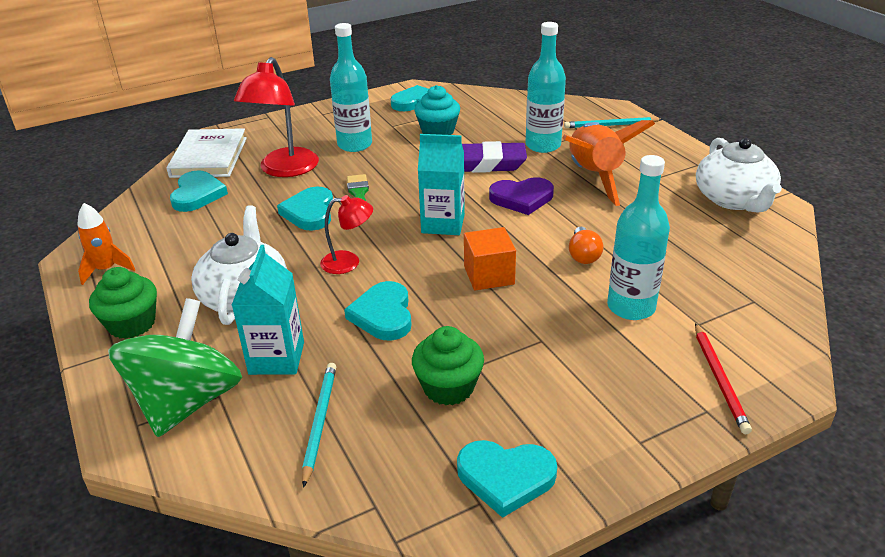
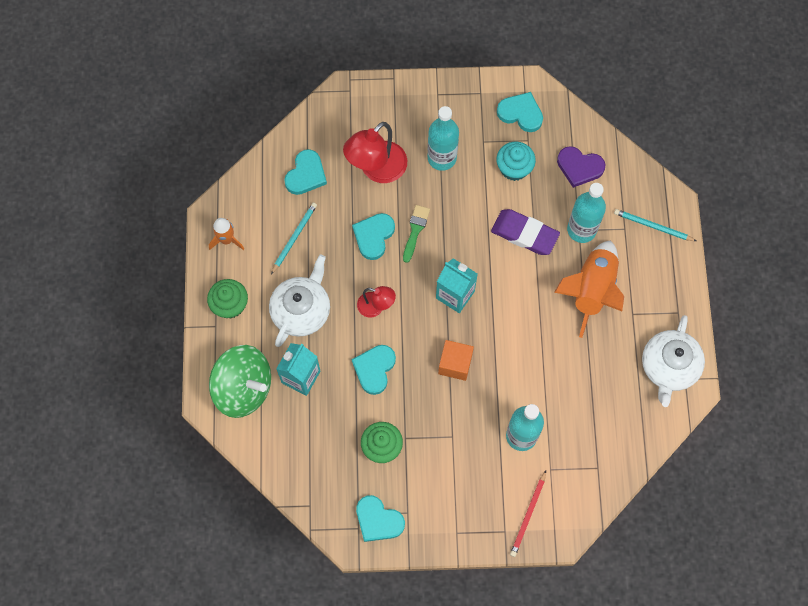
camera: 25 degrees right, 35 degrees up
(187, 401) = (244, 388): green spinning top -> green spinning top turned 75 degrees clockwise
(209, 157) = (329, 123): white book -> none
(319, 422) = (305, 438): turquoise pencil -> turquoise pencil (294, 238)
(522, 198) = (524, 291): purple heart -> purple heart (579, 167)
(583, 255) = (525, 374): orange light bulb -> none

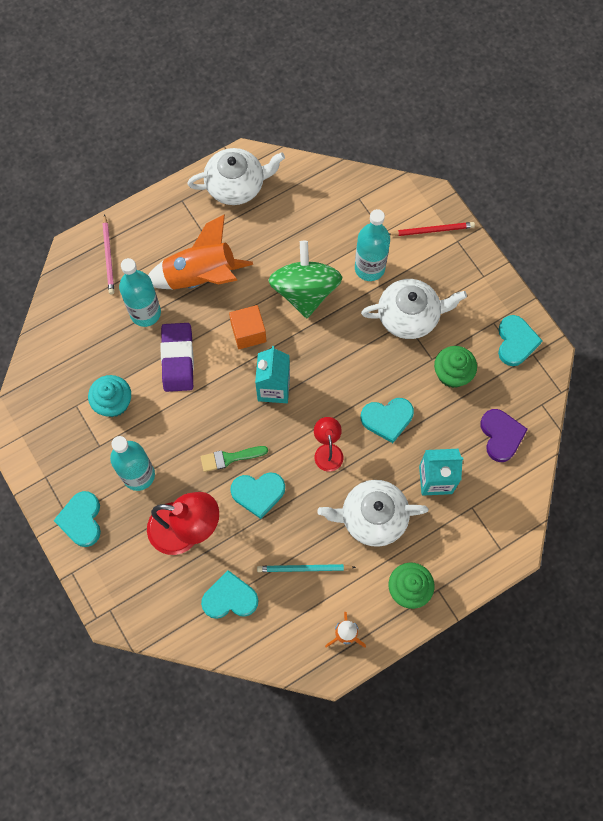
camera: 120 degrees left, 0 degrees up
(244, 388) = (479, 525): green spinning top -> green spinning top (305, 291)
(455, 364) = (339, 353): orange cube -> orange cube (248, 333)
(456, 443) = (409, 316): none -> white teapot
(520, 113) = (49, 427): turquoise heart -> turquoise heart (81, 520)
(579, 167) = (81, 345): purple heart -> purple heart (501, 435)
(653, 226) = (108, 256): turquoise pencil -> pink pencil

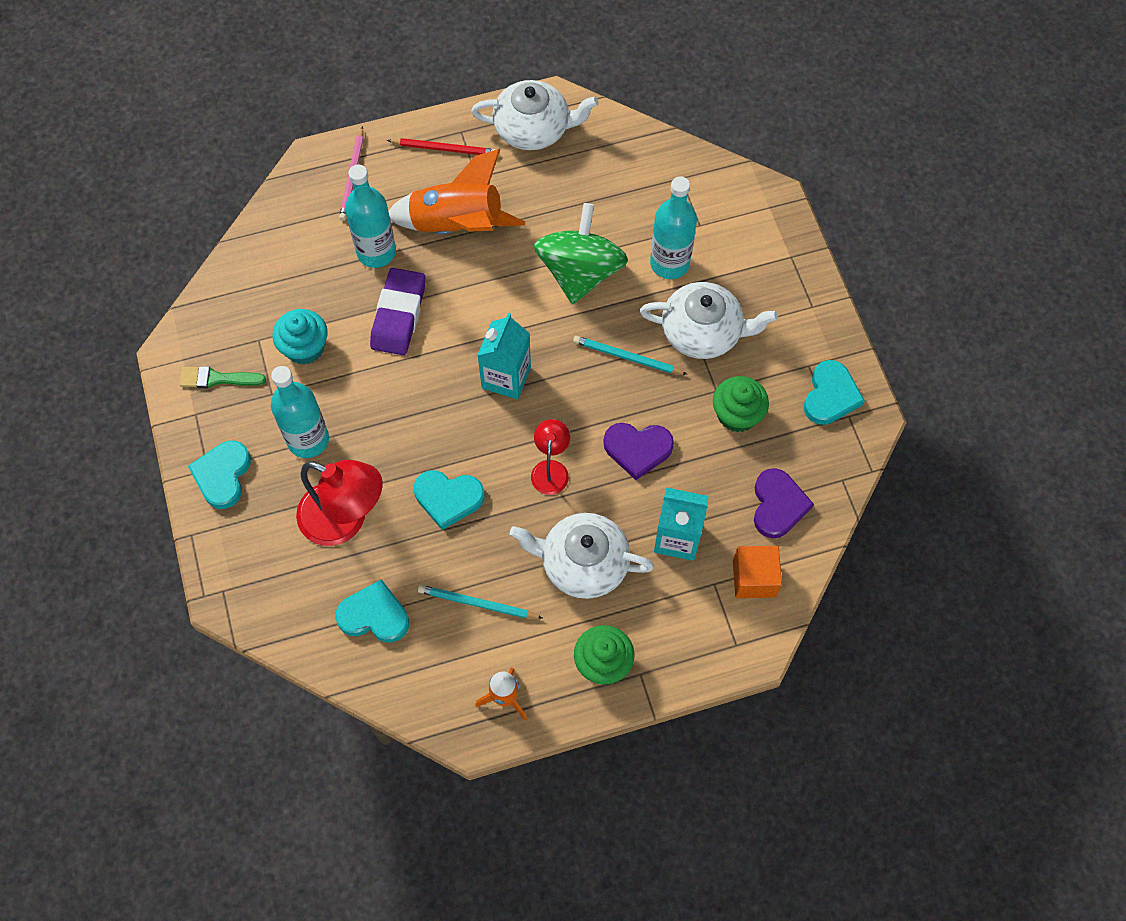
camera: 15 degrees right, 5 degrees down
(230, 458) = (426, 447): green brush -> green brush (217, 378)
(248, 333) = (495, 305): orange cube -> orange cube (754, 578)
(359, 350) = (627, 357): none -> turquoise pencil
(387, 419) = (637, 449): turquoise heart -> purple heart
(432, 230) = (762, 236): red pencil -> red pencil (444, 149)

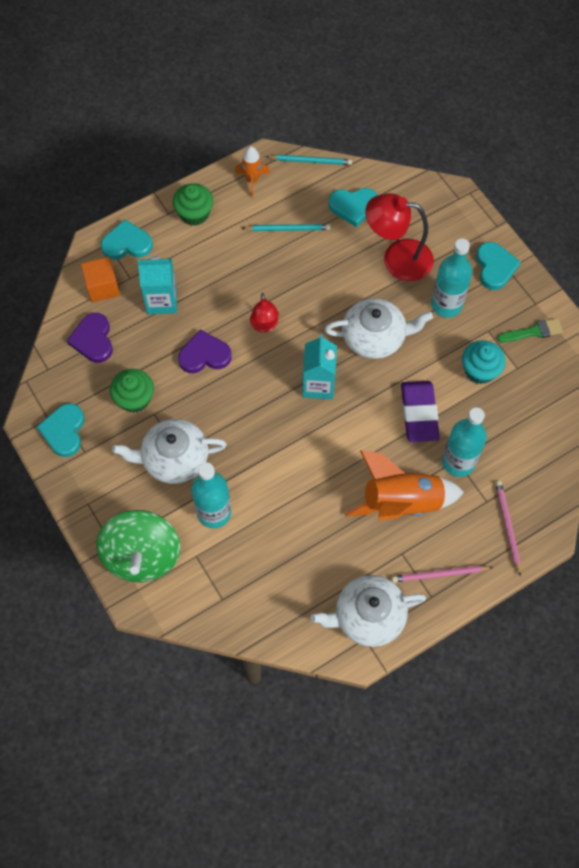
camera: 165 degrees right, 0 degrees up
(444, 149) = (440, 574): red pencil -> pink pencil
(448, 498) = (331, 289): turquoise heart -> turquoise heart (127, 244)
(580, 272) = (286, 486): green spinning top -> green spinning top (142, 556)
(583, 563) = (224, 269): white teapot -> white teapot (374, 337)
(627, 357) = (229, 423): turquoise pencil -> turquoise pencil (310, 161)

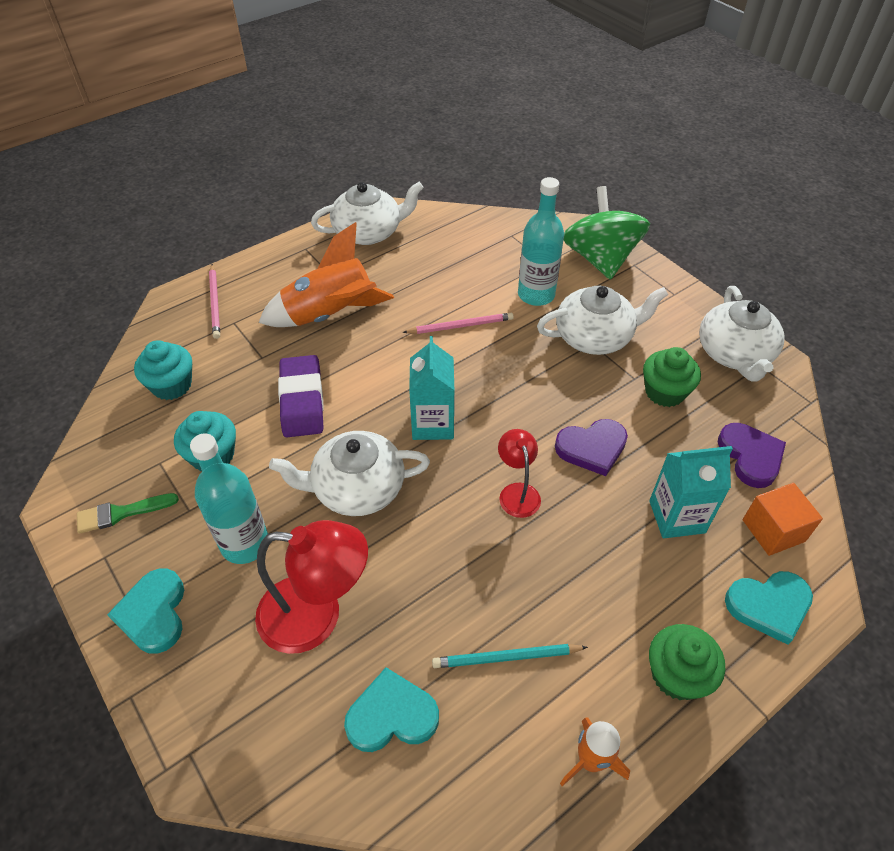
camera: 175 degrees right, 15 degrees down
(64, 431) = (734, 354): turquoise heart -> white teapot
(310, 161) = (482, 823): turquoise pencil -> none
(440, 574) = (294, 263): pink pencil -> pink pencil (460, 326)
(458, 462) = (260, 355): turquoise bottle -> none
(525, 436) = (172, 385): none -> turquoise cupcake

